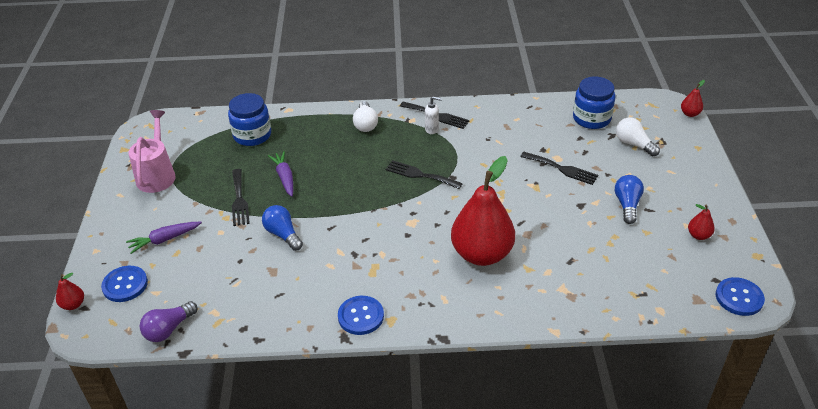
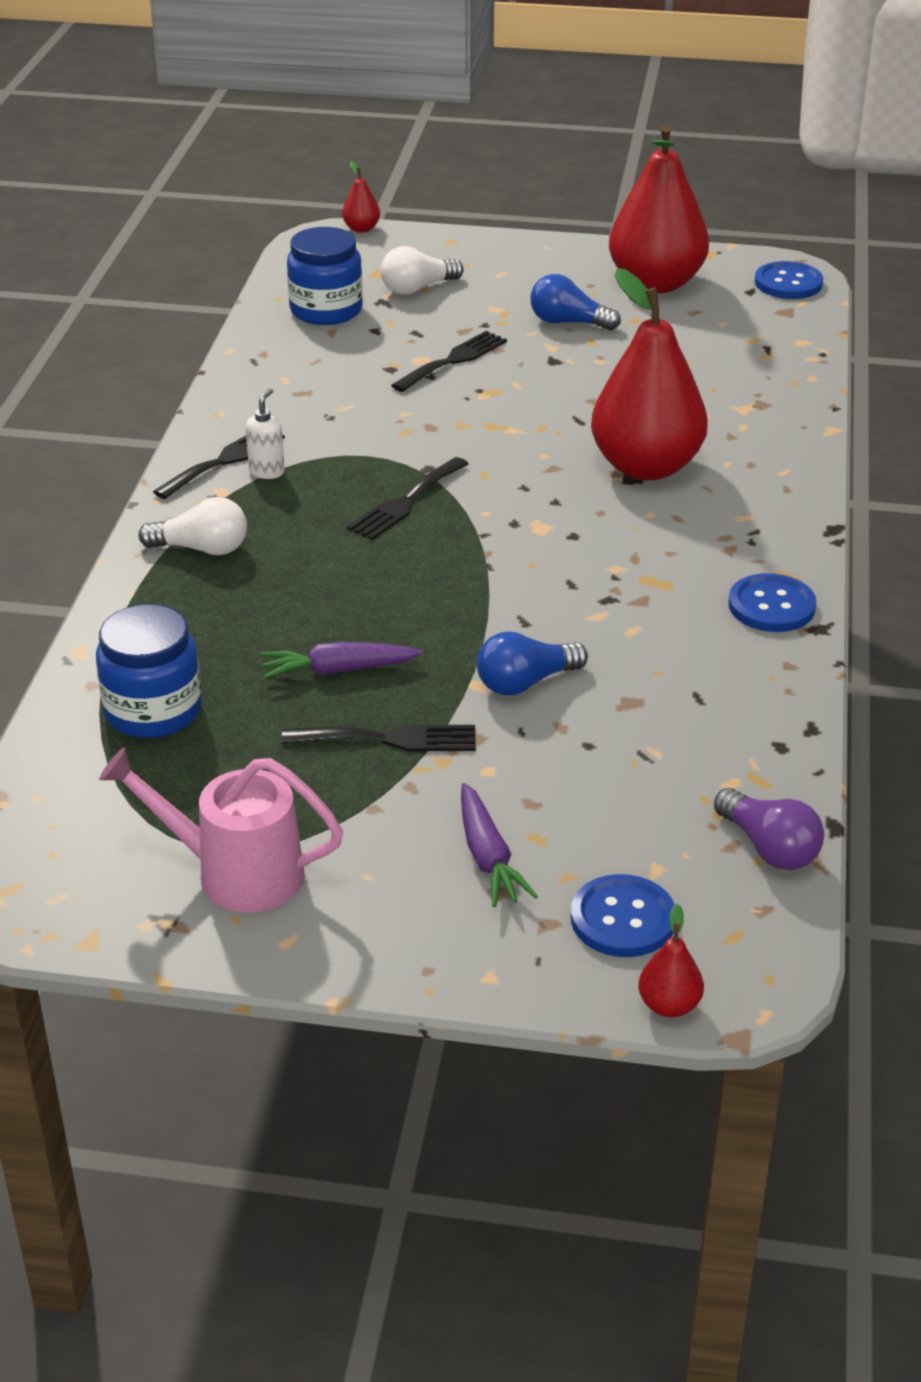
camera: 80 degrees left, 5 degrees down
(698, 235) = (656, 283): red pear -> red pear, size x2.48

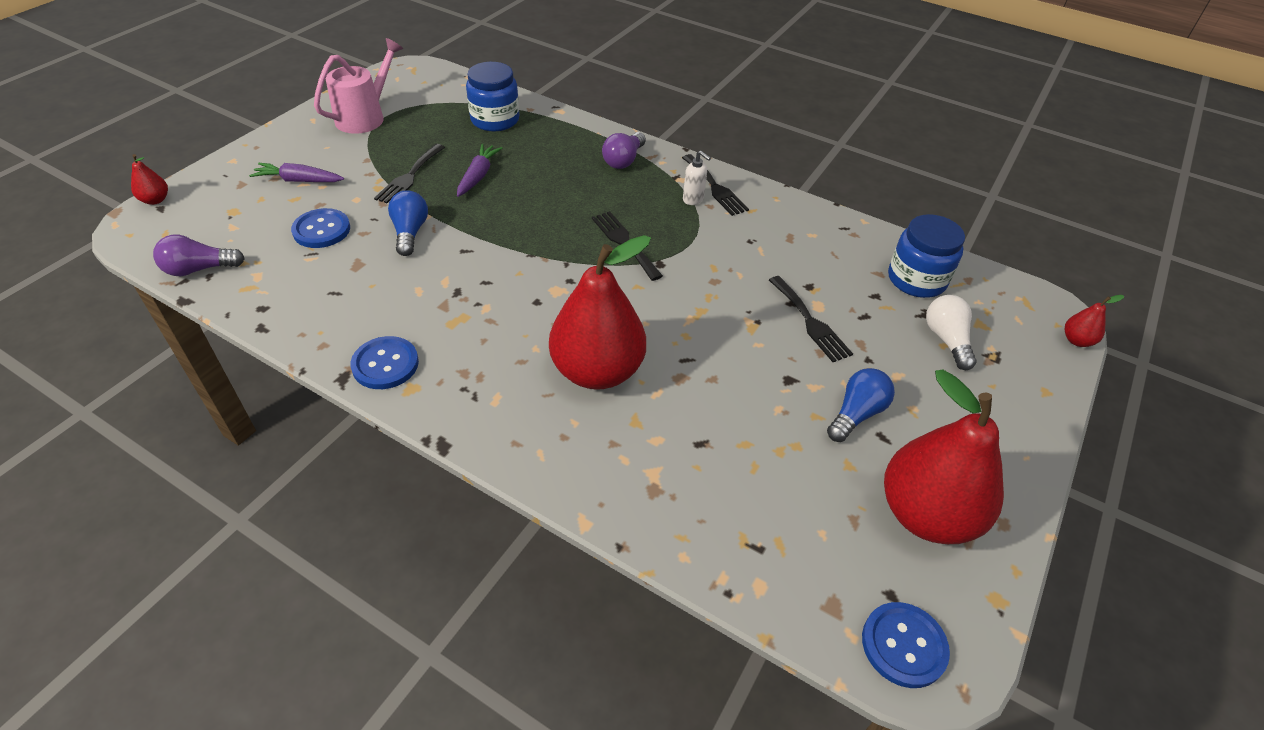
camera: 110 degrees right, 10 degrees up
(202, 549) = (624, 160): white light bulb -> purple light bulb
(623, 919) = (216, 205): blue button -> blue button (321, 230)

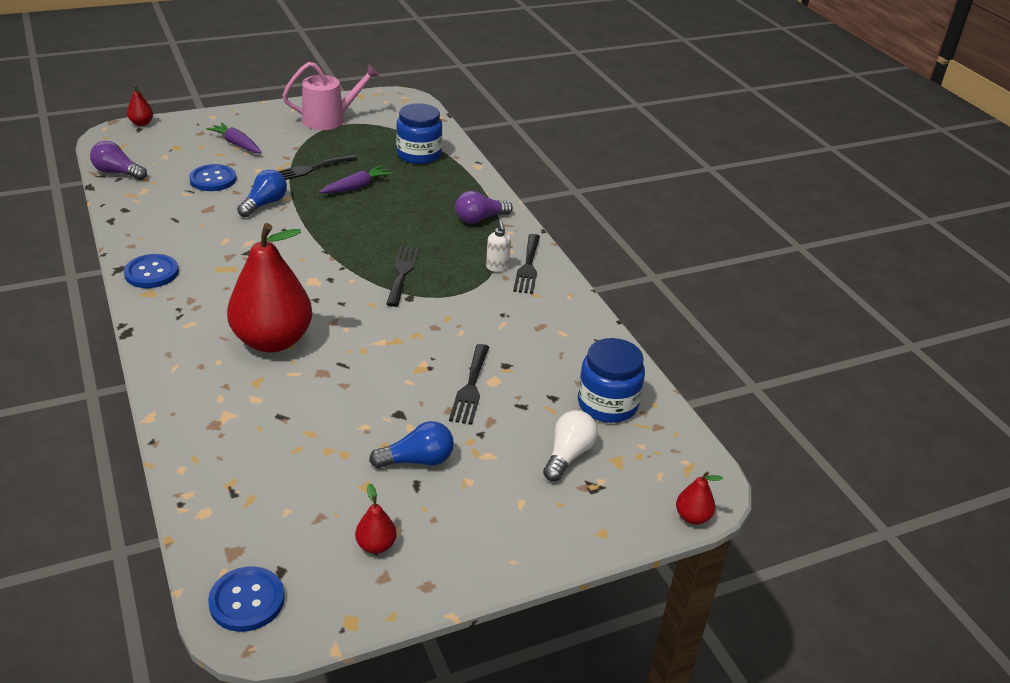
camera: 35 degrees right, 10 degrees down
(926, 514) = (376, 545): red pear -> red pear, size x0.40

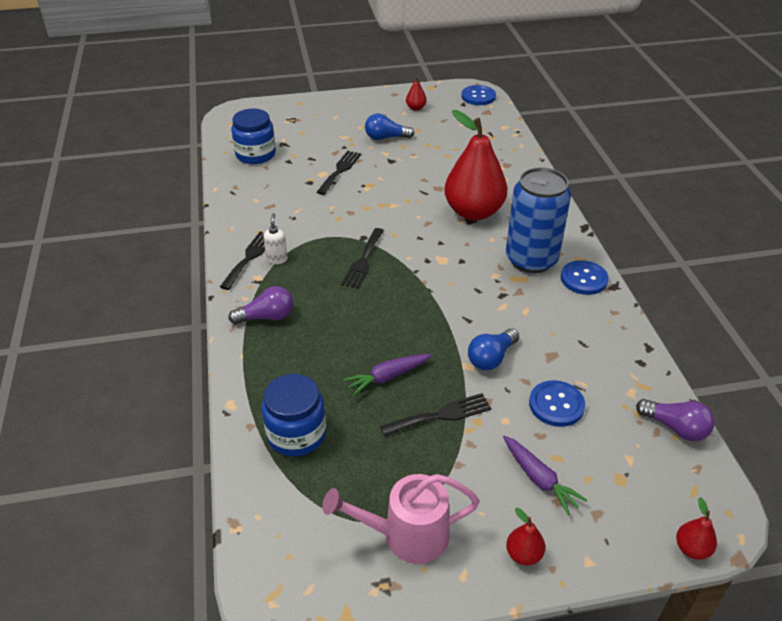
camera: 165 degrees left, 5 degrees up
(207, 288) = (531, 259): none -> blue can
(568, 455) = (297, 133): white light bulb -> none
(692, 517) = (248, 104): red pear -> red pear (523, 554)

